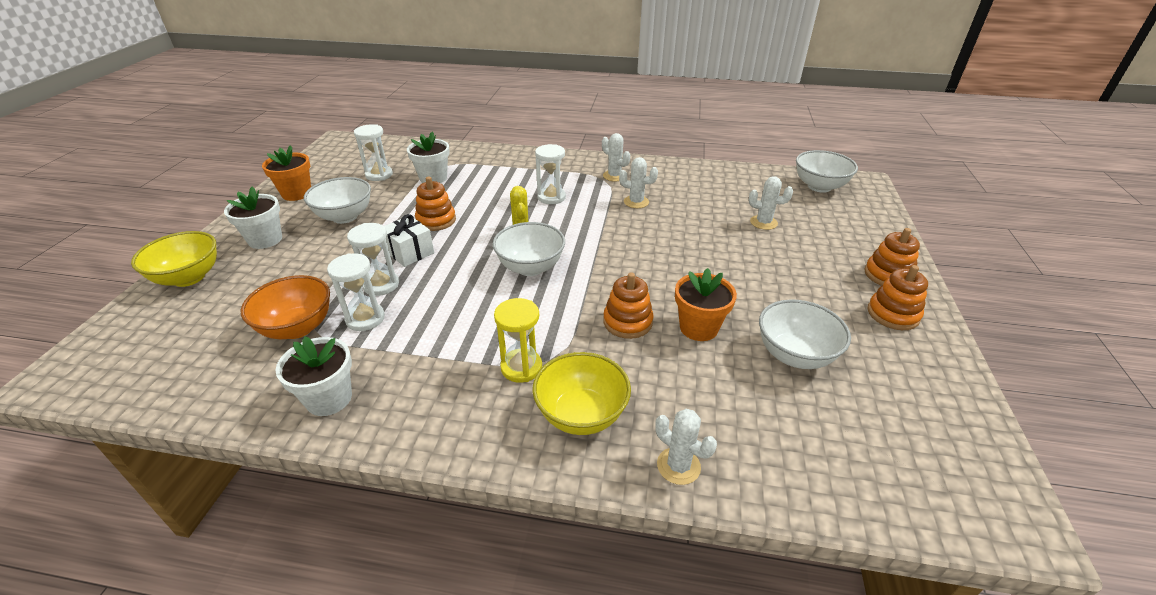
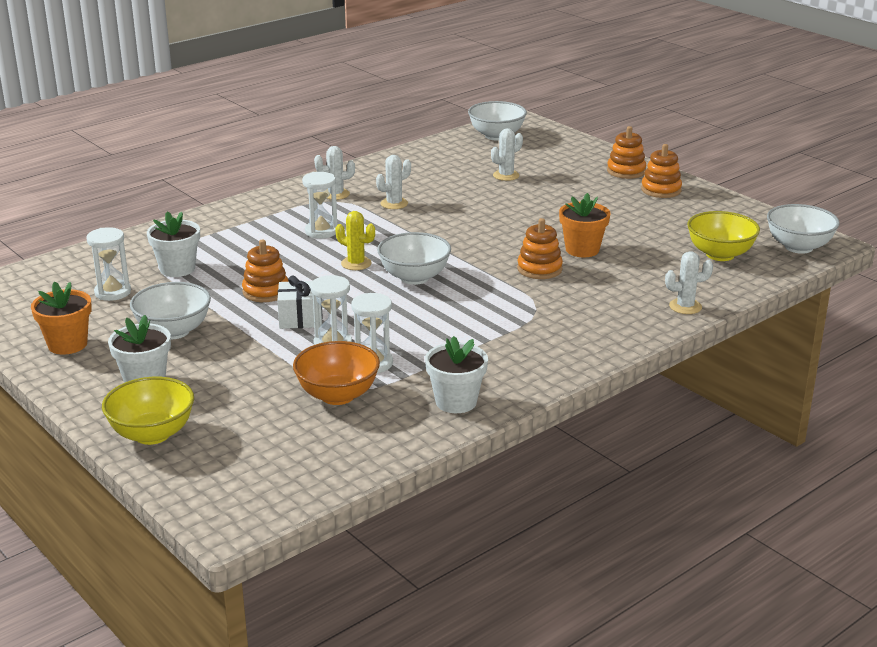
camera: 50 degrees left, 10 degrees down
(521, 367) = (530, 322): yellow hourglass -> none
(581, 415) = (605, 319): yellow bowl -> yellow bowl (720, 254)
(794, 355) = (650, 234): white bowl -> white bowl (798, 247)

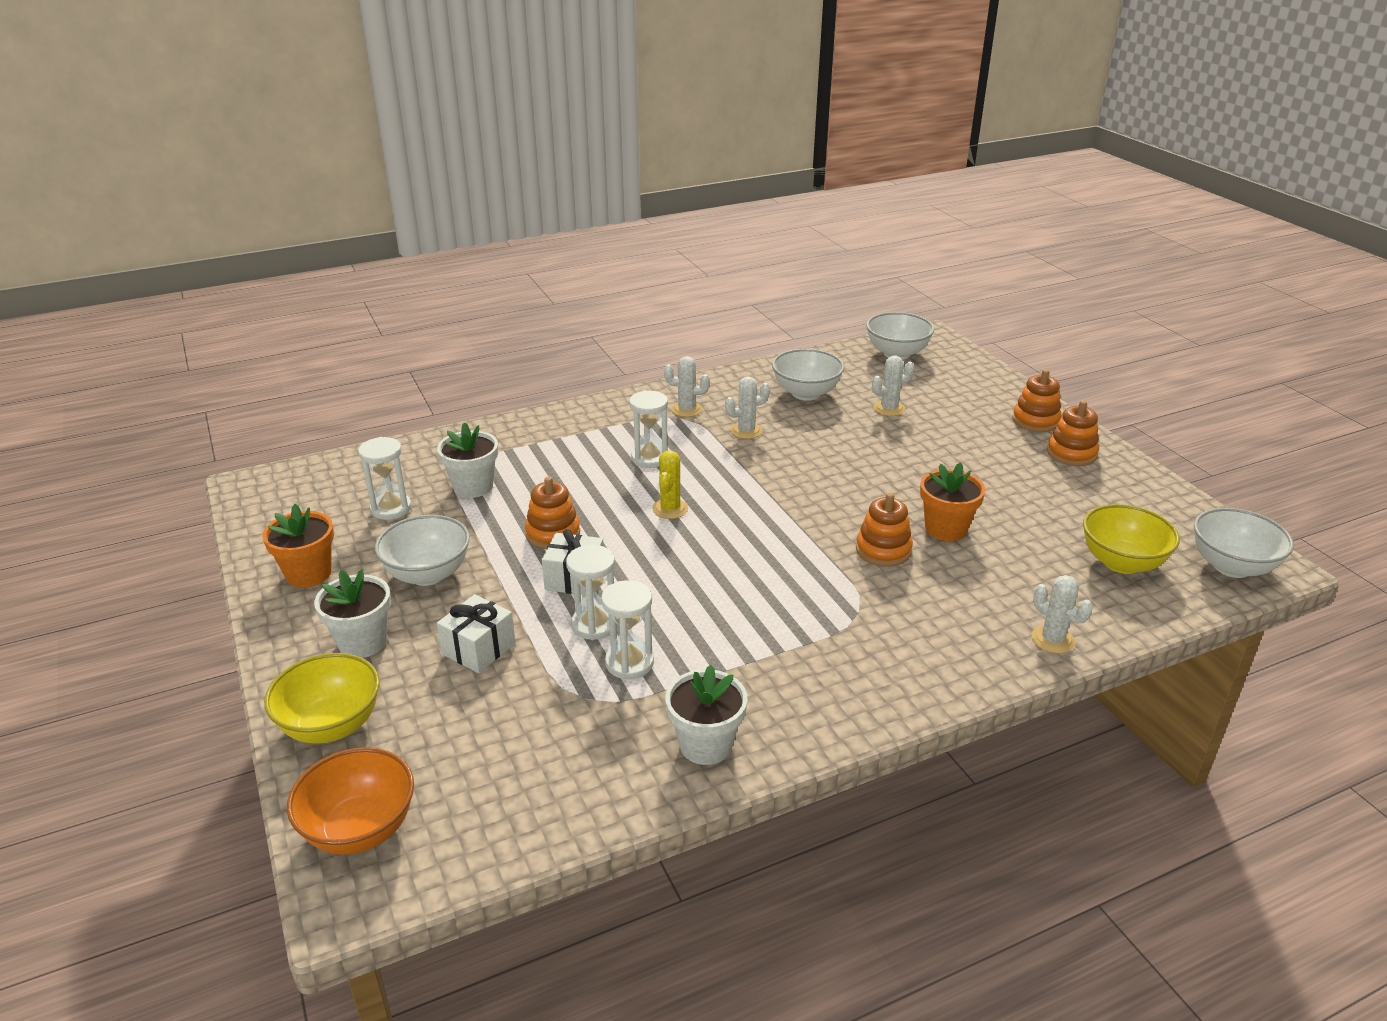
camera: 15 degrees right, 5 degrees up
(246, 372) = (479, 649): none -> white gift
(337, 395) = (567, 706): orange bowl -> orange bowl (360, 829)
(356, 263) = (670, 509): yellow cactus -> yellow cactus turned 60 degrees clockwise
(414, 277) = (729, 539): white bowl -> white bowl (806, 393)
(685, 307) = (1052, 640): white cactus -> white cactus turned 45 degrees clockwise

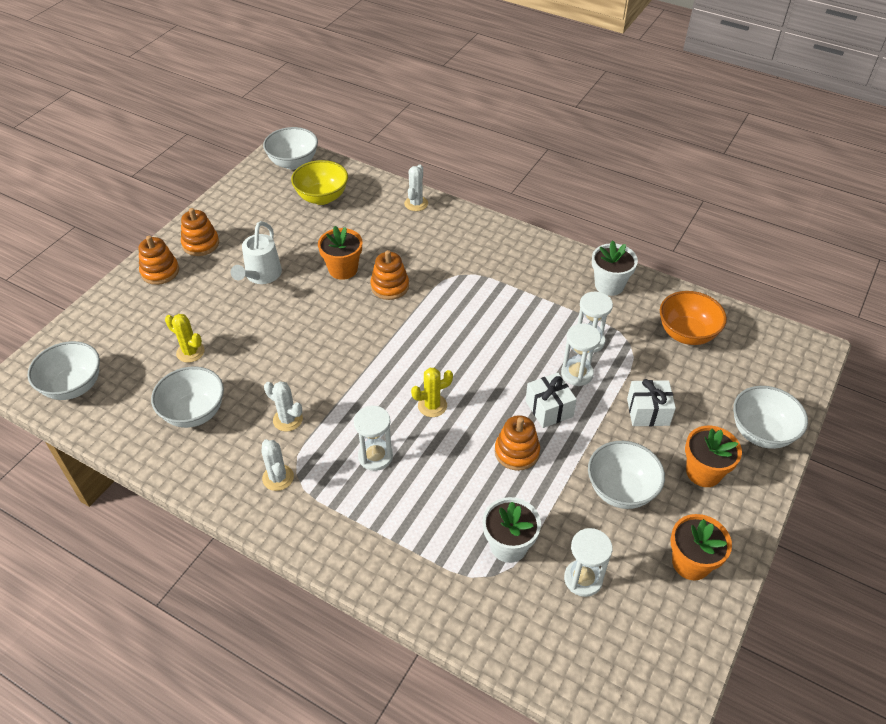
camera: 125 degrees left, 15 degrees up
(331, 725) = (761, 432): yellow bowl -> white bowl
(360, 829) = (786, 370): orange bowl -> orange bowl (686, 333)
(362, 642) = (703, 472): white flower pot -> orange flower pot
(889, 409) = (190, 352): white cactus -> yellow cactus
(979, 474) = (261, 276): none -> white watering can

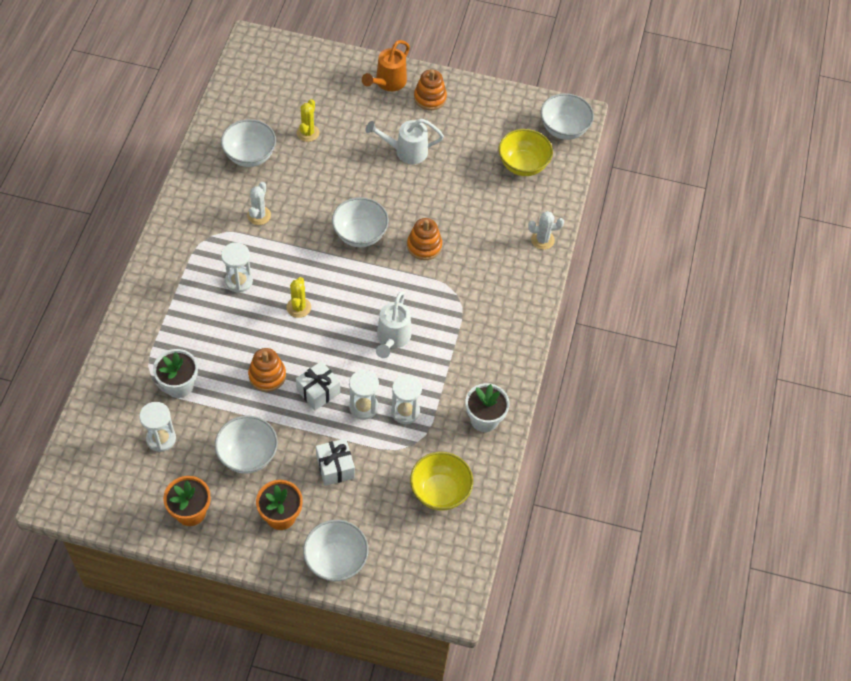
camera: 70 degrees right, 10 degrees up
(73, 386) = (254, 75): white bowl -> white bowl (360, 234)
(160, 271) = (388, 83): orange stacking toy -> orange watering can
(278, 478) = (204, 225): white cactus -> none
(343, 269) = (434, 206): orange flower pot -> none
(432, 405) = (298, 307): yellow cactus -> yellow cactus turned 45 degrees clockwise
(497, 334) = (392, 338): none -> white watering can
(686, 333) = (440, 491): orange bowl -> yellow bowl

